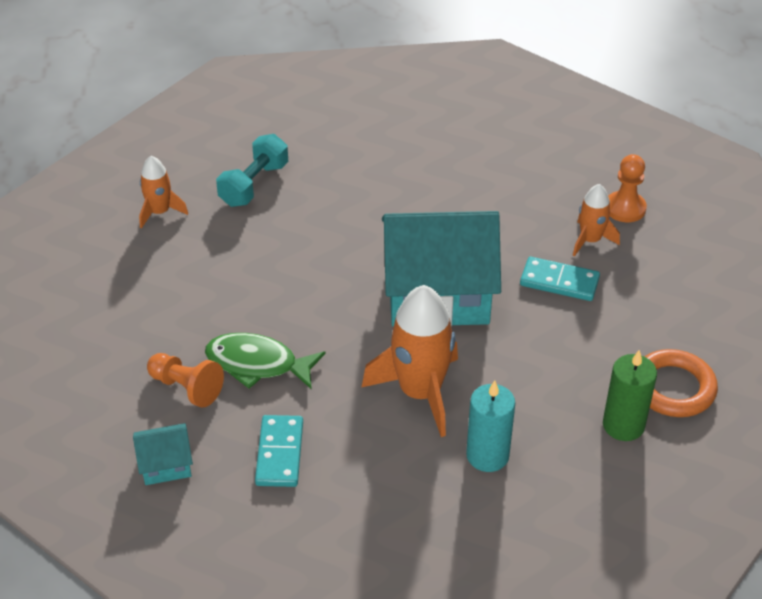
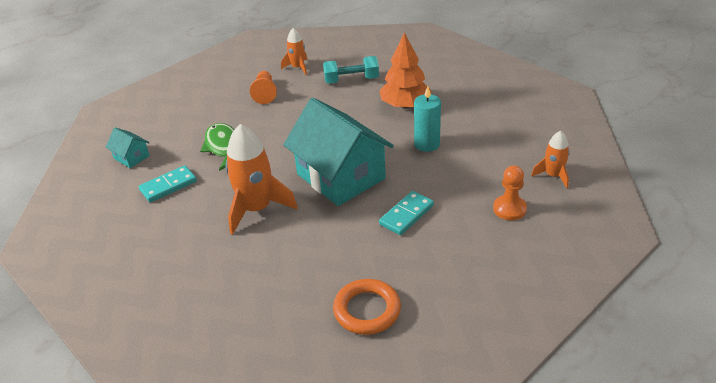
camera: 55 degrees right, 5 degrees down
(186, 388) = (187, 136): orange pawn -> orange pawn (265, 94)
(363, 173) = (405, 105): none -> orange tree
(487, 455) = (231, 258): turquoise candle -> turquoise candle (427, 144)
(559, 281) = (406, 215): turquoise domino -> turquoise domino turned 60 degrees clockwise
(590, 240) = (460, 209): orange rocket -> orange rocket (553, 175)
(623, 425) = (310, 302): green candle -> none

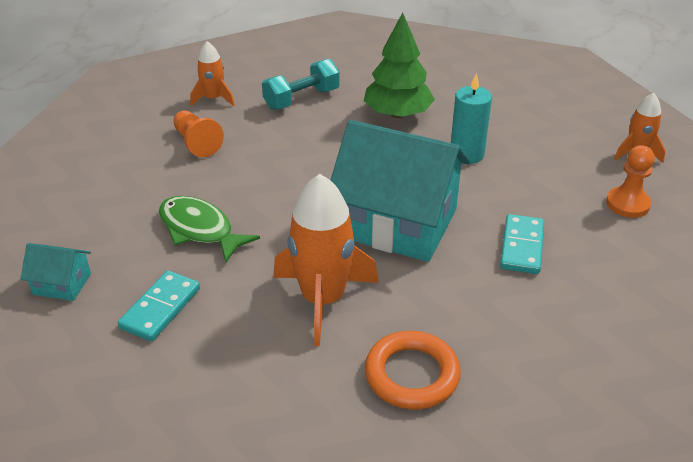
camera: 30 degrees left, 0 degrees up
(367, 310) = (585, 382): orange ring -> orange ring (412, 374)
(405, 105) = (397, 114): orange tree -> green tree

